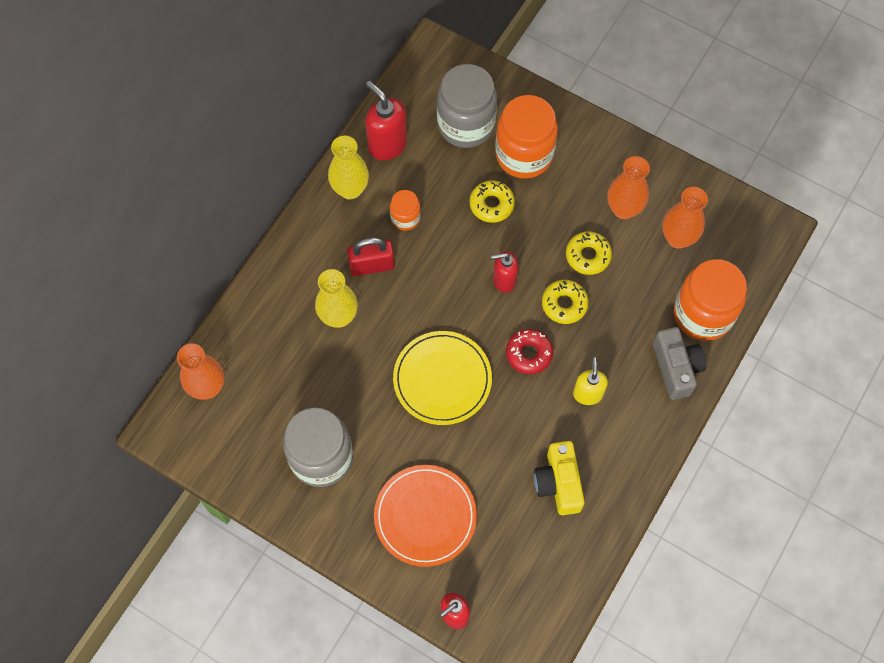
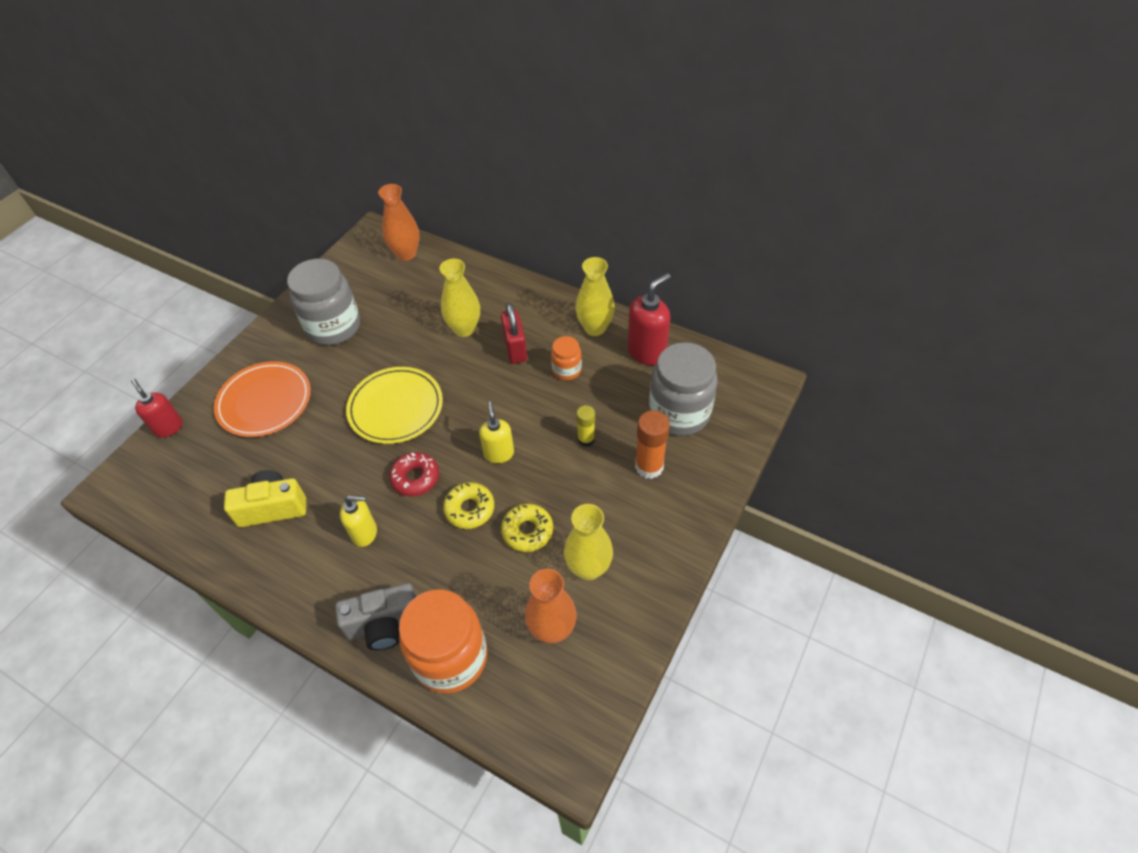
camera: 90 degrees right, 15 degrees down
(491, 204) = (586, 439): yellow donut -> yellow glue stick
(504, 280) = (499, 453): red soap dispenser -> yellow soap dispenser
(524, 155) = (649, 466): orange jar -> orange glue stick
(623, 209) = (588, 568): orange vase -> yellow vase

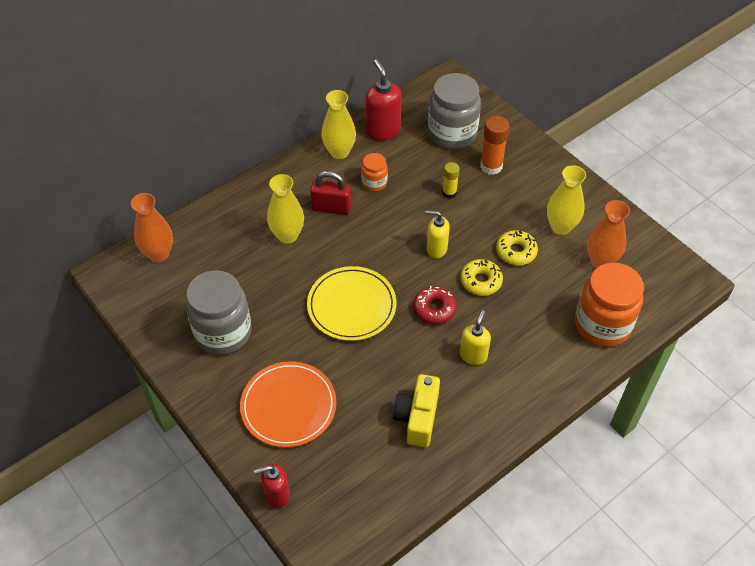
camera: 70 degrees left, 0 degrees up
(384, 625) = (561, 359): grey camera -> none

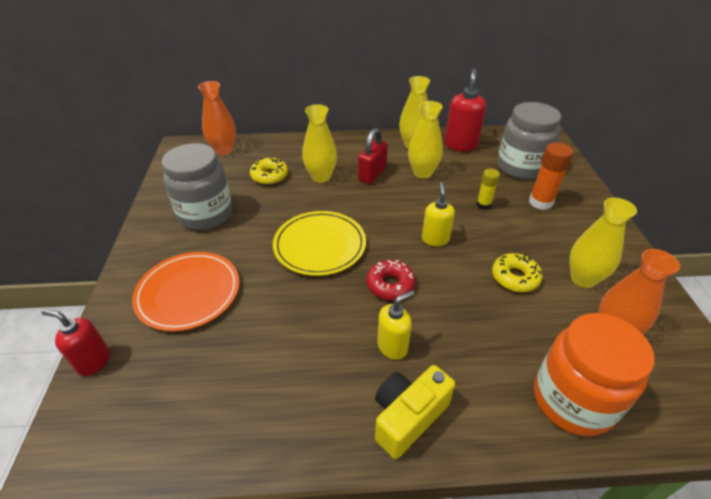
camera: 35 degrees right, 10 degrees down
(331, 208) = (372, 174): red padlock -> red padlock turned 75 degrees clockwise
(374, 183) = (422, 173): orange jar -> yellow vase
(417, 418) = (282, 373): yellow camera -> yellow camera (408, 417)
(436, 249) = (435, 239): yellow soap dispenser -> yellow soap dispenser turned 45 degrees clockwise
(481, 281) = (457, 284): yellow donut -> yellow donut (269, 176)

